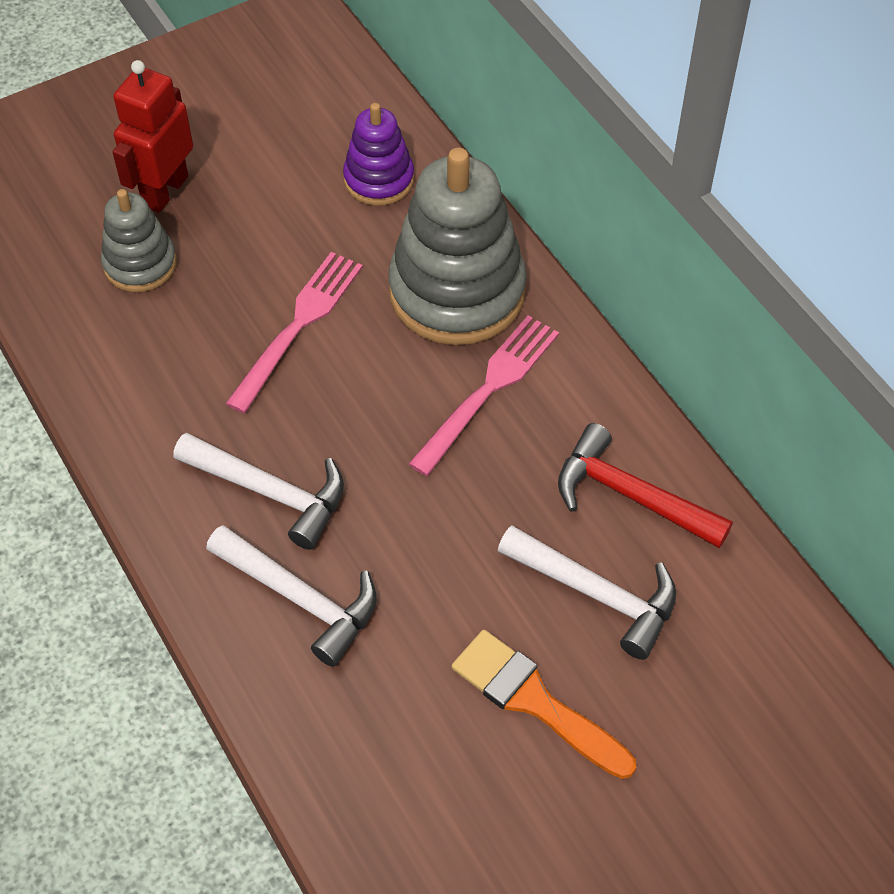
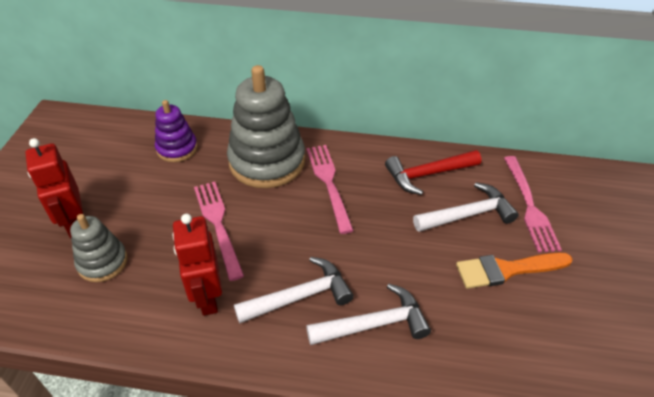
camera: 50 degrees left, 10 degrees down
(185, 402) = (207, 297): none -> red robot
(697, 665) = (529, 206): none -> pink fork

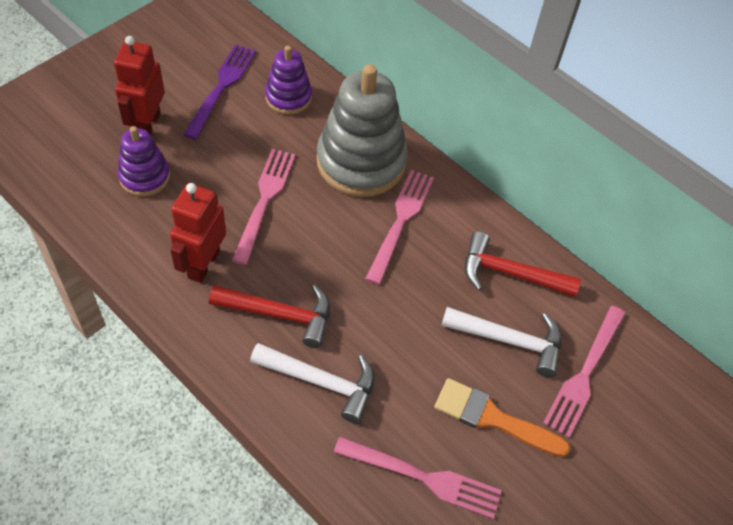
camera: 30 degrees right, 10 degrees up
(102, 262) = (144, 176): grey stacking toy -> purple stacking toy
(118, 168) = (221, 88): none -> purple fork
(300, 296) = (279, 314): white hammer -> red hammer
(504, 341) = (423, 477): none -> pink fork

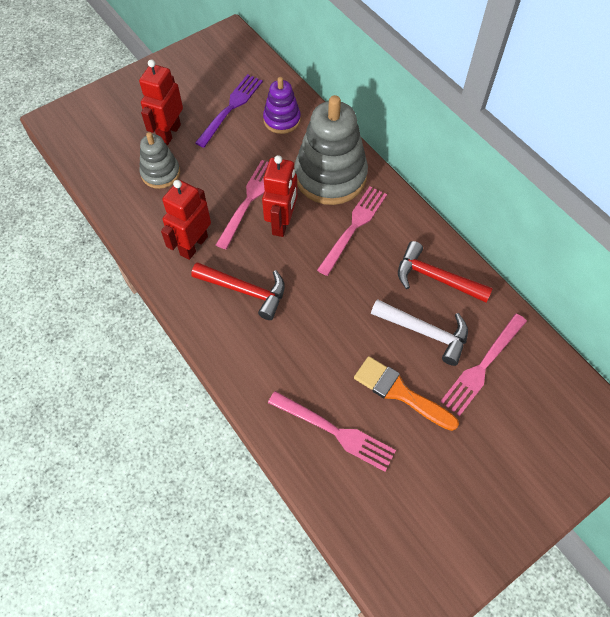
camera: 15 degrees right, 5 degrees up
(144, 176) = (160, 173): purple stacking toy -> grey stacking toy
(311, 225) = (282, 223): none -> red robot
(321, 382) = (268, 347): white hammer -> none

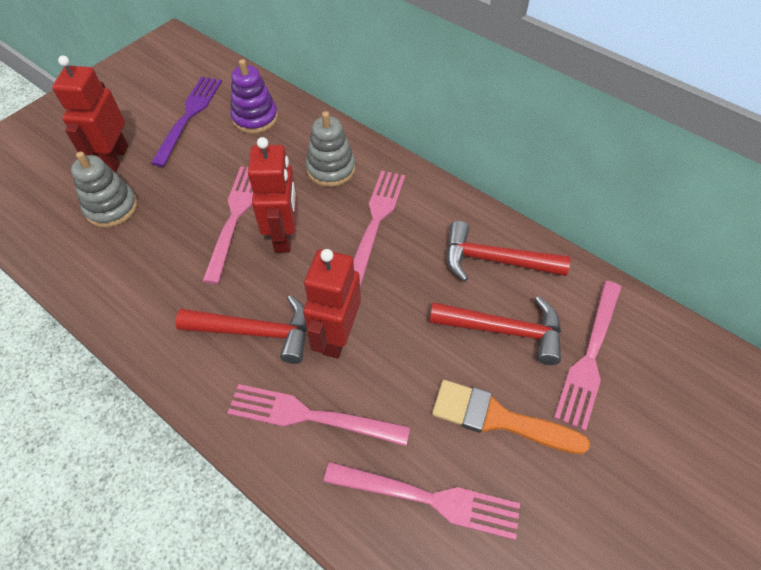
camera: 15 degrees left, 5 degrees down
(193, 245) = (172, 288): red robot -> red robot (336, 336)
(270, 358) = (311, 416): none -> pink fork
(330, 176) = (331, 169): grey stacking toy -> grey stacking toy, size x0.54
(425, 332) = (504, 330): white hammer -> red hammer

